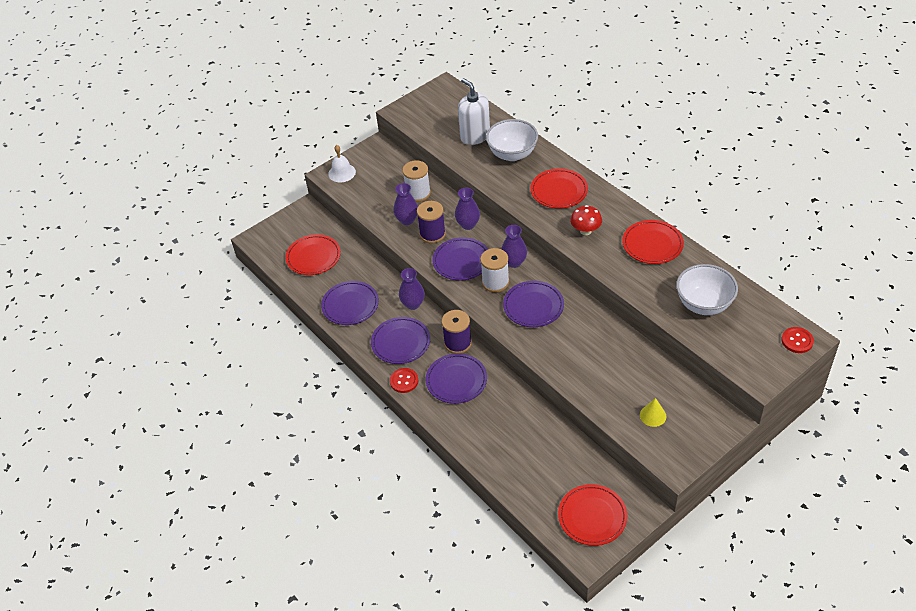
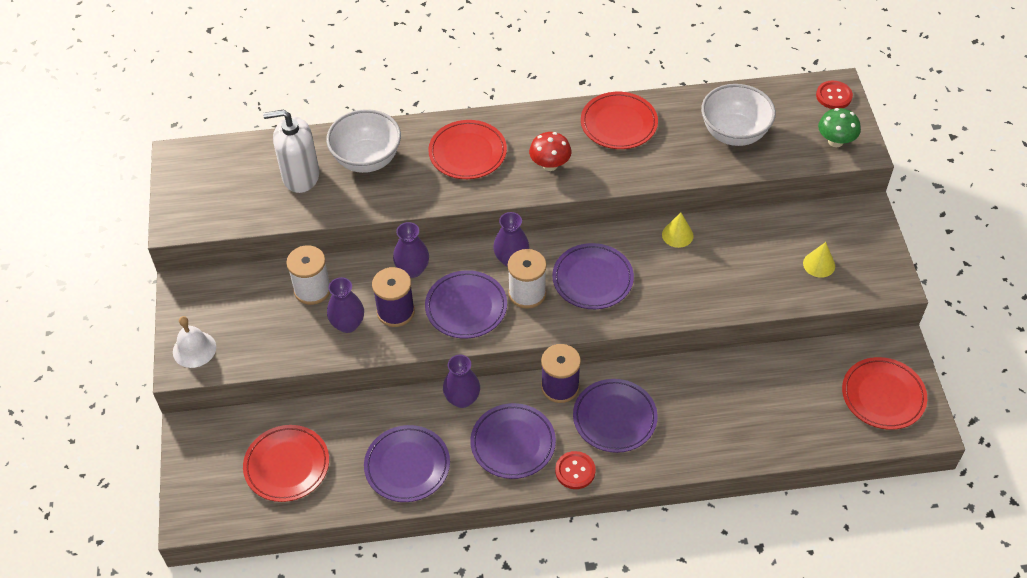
camera: 60 degrees left, 5 degrees up
(607, 329) = (677, 235): none -> yellow cone
(753, 361) = (835, 141): none -> green mushroom

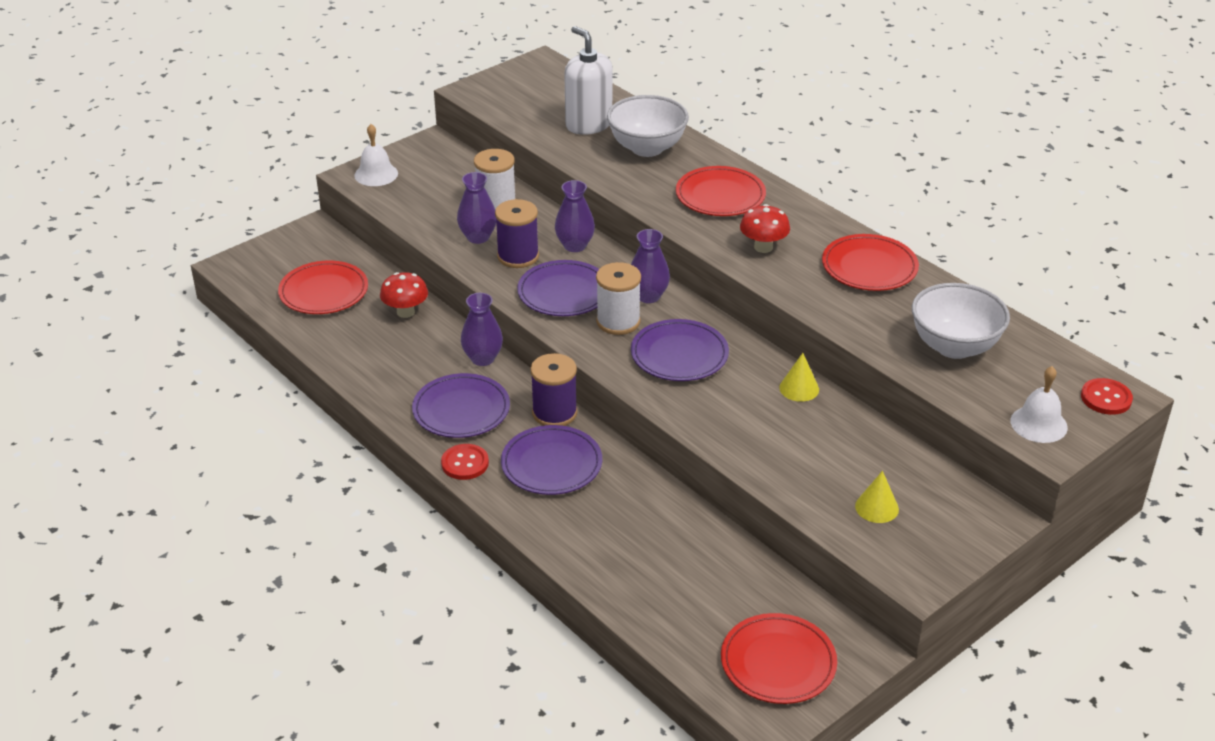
camera: 55 degrees right, 15 degrees down
(362, 421) = (405, 312): none -> red mushroom
(407, 466) = (380, 357): purple plate -> none
(835, 141) = (1038, 424): green mushroom -> white bell

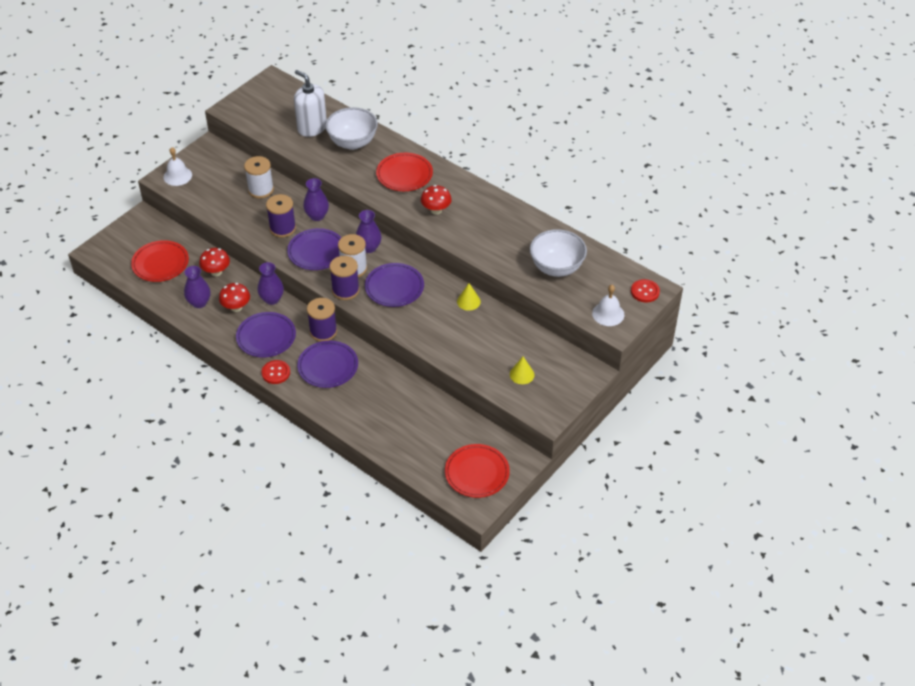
camera: 10 degrees left, 10 degrees up
(424, 363) = (236, 307): none -> red mushroom
(478, 237) = (254, 217): purple vase -> purple vase (199, 303)
(599, 350) = (345, 290): none -> purple spool
(869, 267) = (501, 217): red plate -> none

